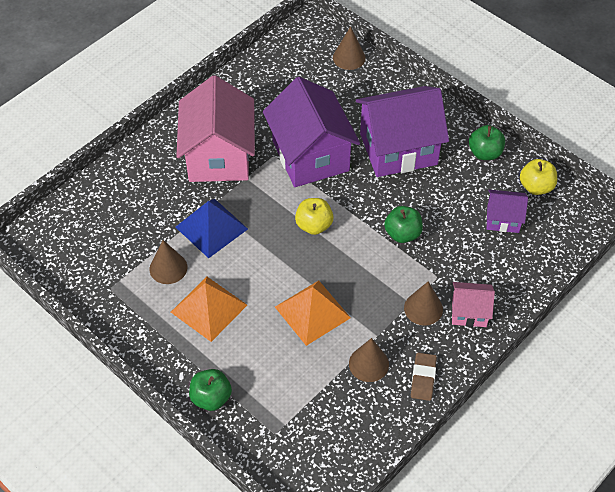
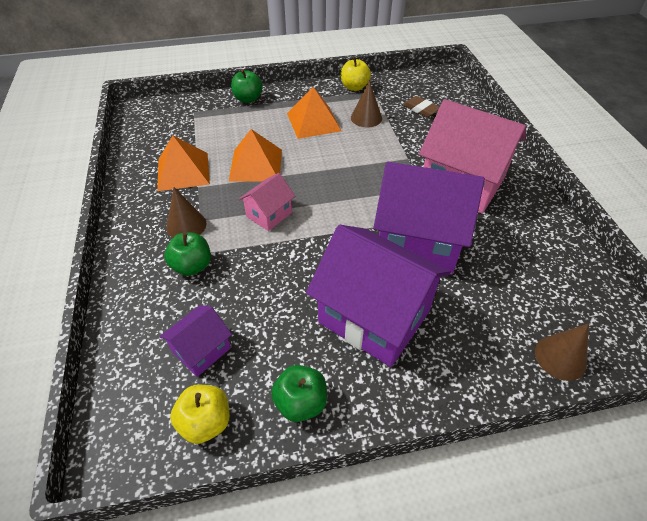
camera: 125 degrees right, 5 degrees down
(211, 228) = (384, 149): blue pyramid -> none
(314, 225) = (334, 204): yellow apple -> yellow apple (354, 87)
(368, 364) = (183, 171): brown cone -> orange pyramid
(398, 149) = (374, 316): purple house -> purple house turned 75 degrees counterclockwise
(402, 234) = (268, 256): green apple -> green apple (192, 266)
(423, 378) = (137, 192): brown eraser -> brown eraser (421, 109)
(469, 312) = (147, 252): pink house -> pink house (269, 214)

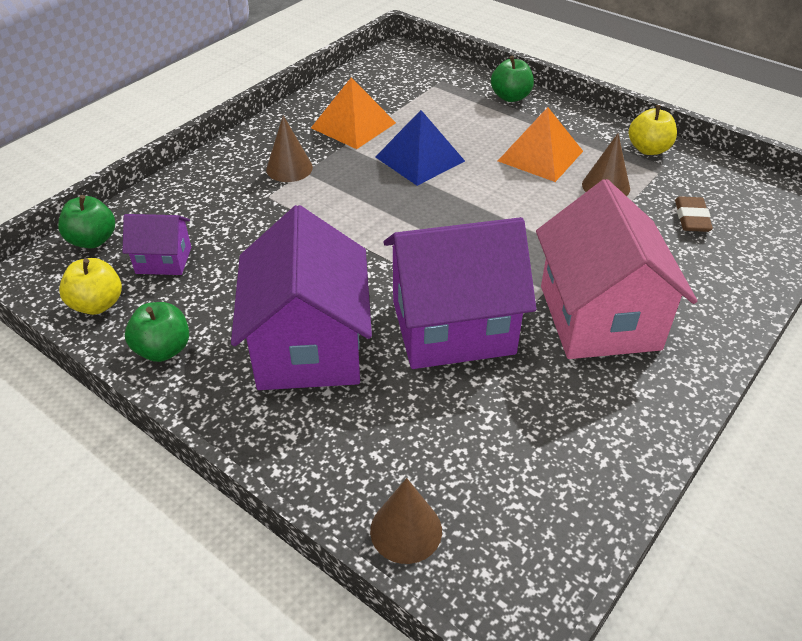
camera: 50 degrees right, 5 degrees down
(192, 266) = (247, 200): green apple -> green apple (93, 240)
(256, 165) = (420, 159): orange pyramid -> blue pyramid
(269, 214) = (362, 206): pink house -> none
(418, 241) = (453, 327): purple house -> purple house turned 75 degrees counterclockwise

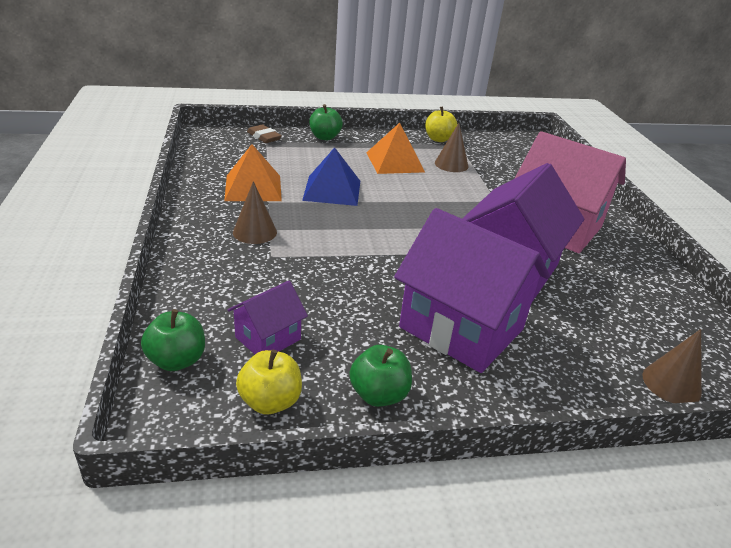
camera: 50 degrees left, 10 degrees down
(691, 218) = (510, 163): brown eraser -> brown eraser (264, 137)

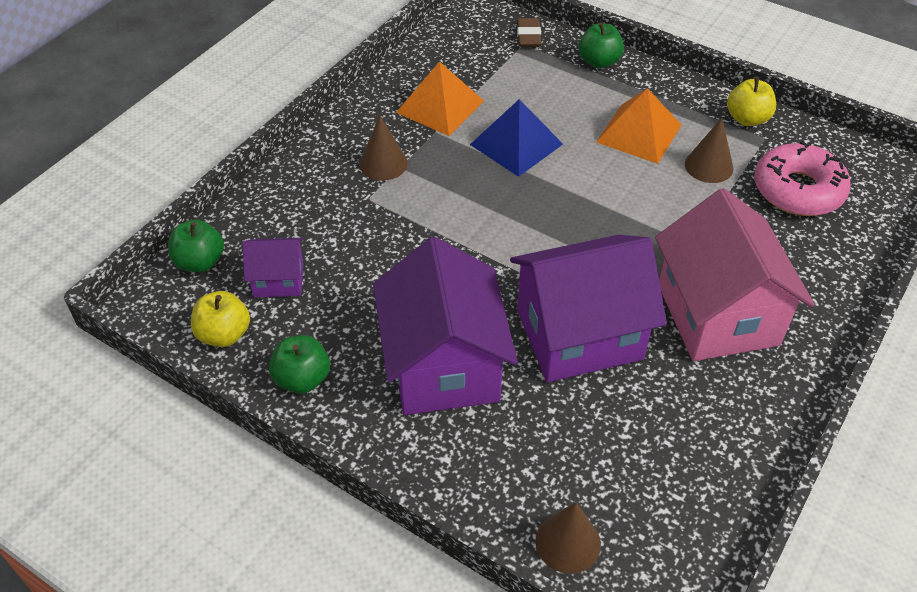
camera: 45 degrees right, 15 degrees up
(505, 160) = (798, 190): none -> pink donut

